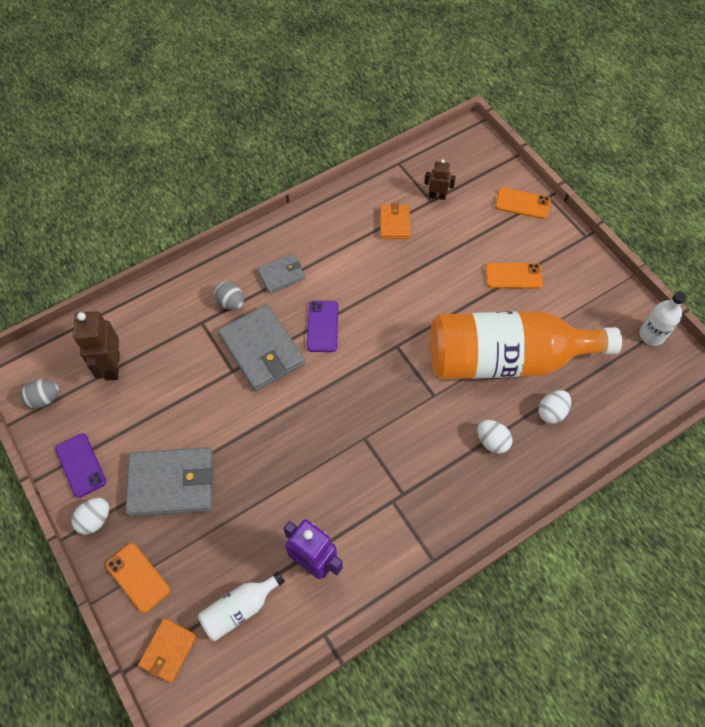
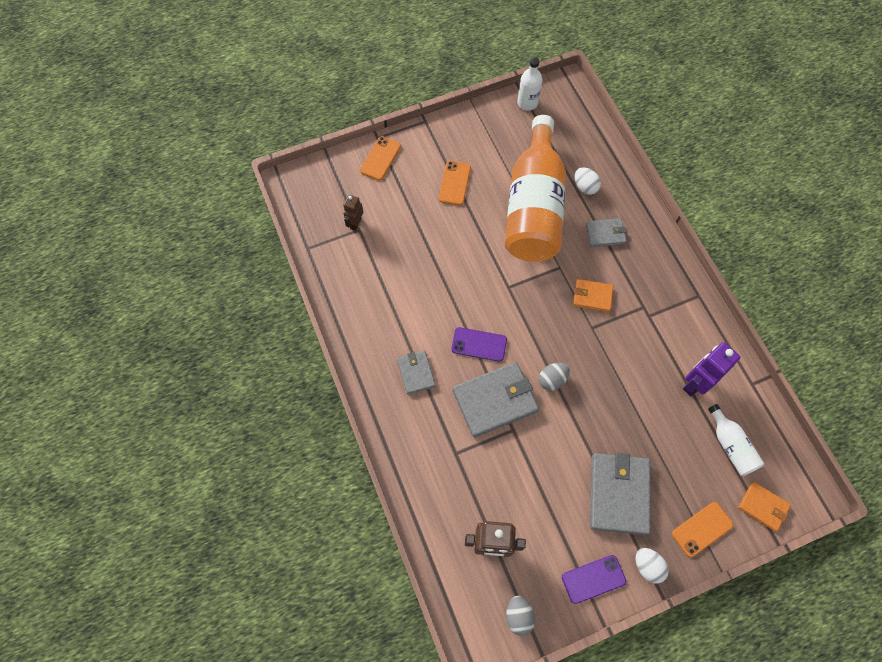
camera: 80 degrees left, 5 degrees up
(231, 302) = (438, 423): grey egg -> grey egg (552, 380)
(394, 223) = (378, 265): orange wallet -> orange wallet (592, 296)
(492, 441) = (605, 234): white egg -> grey wallet

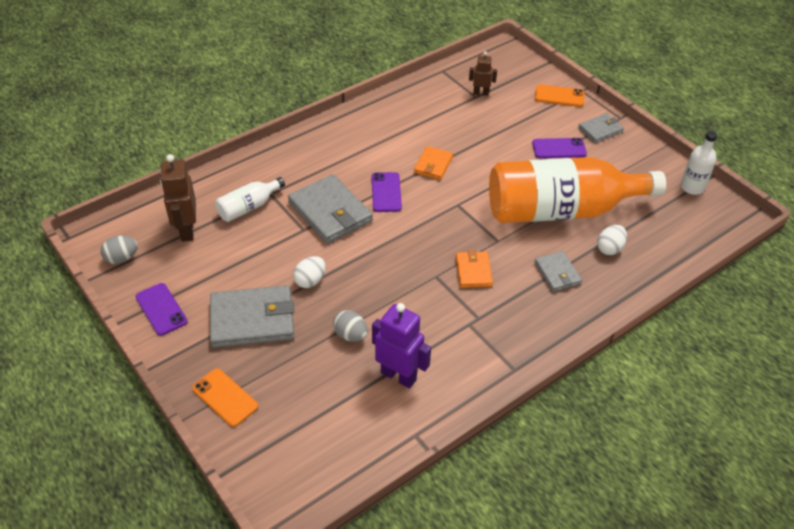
camera: 75 degrees right, 20 degrees down
(416, 373) = (343, 155): grey wallet -> grey wallet (600, 130)
(454, 183) = (559, 148): orange phone -> purple phone
(552, 380) = (365, 251): grey egg -> grey egg (350, 335)
(647, 566) = (178, 352): white egg -> white egg (310, 281)
(731, 446) = (329, 418): white bottle -> white bottle (249, 207)
(763, 507) = (261, 456): orange wallet -> orange wallet (433, 165)

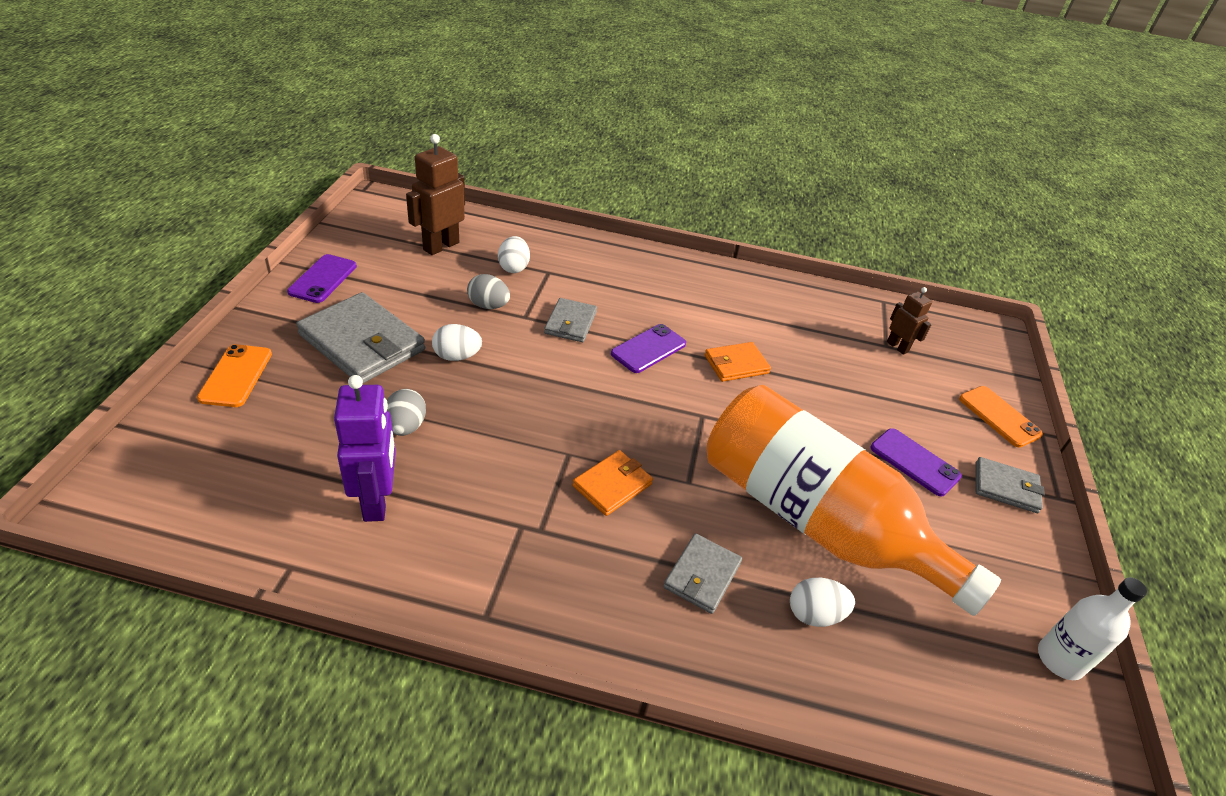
camera: 45 degrees right, 5 degrees down
(122, 258) = (366, 228): grey egg -> grey egg (488, 306)
(249, 207) = (513, 267): white bottle -> white egg
(330, 212) = (570, 323): grey wallet -> grey wallet, size x0.55

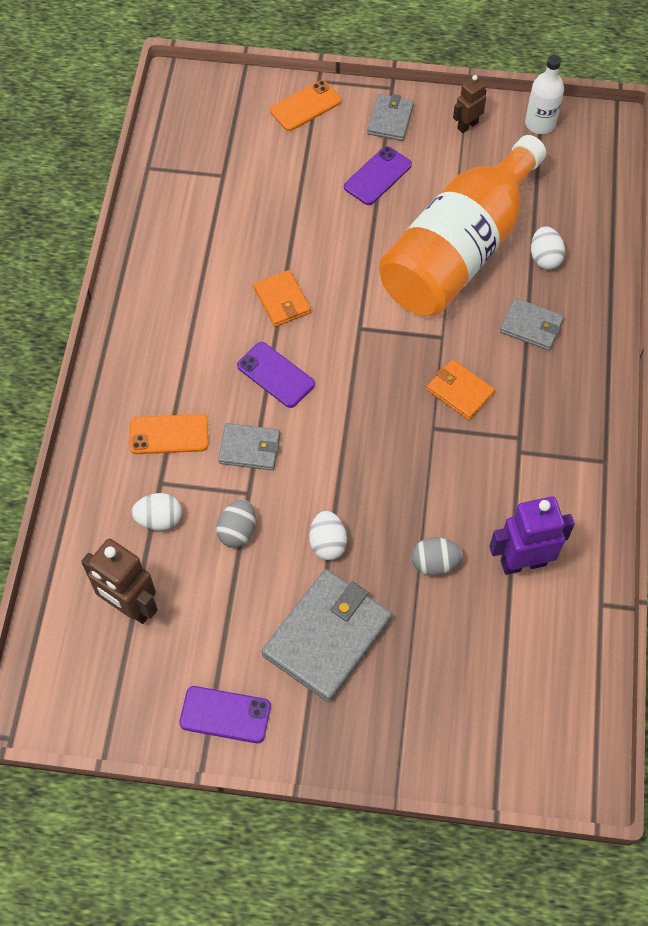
camera: 90 degrees left, 20 degrees up
(236, 376) = (405, 737): orange phone -> orange phone (169, 435)
(897, 347) = (223, 166): brown robot -> brown robot (467, 125)

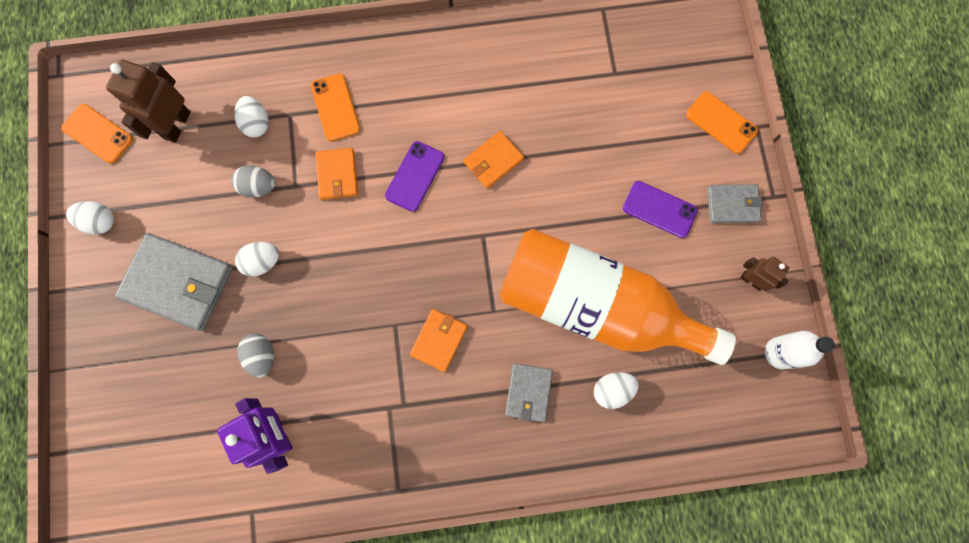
camera: 75 degrees right, 15 degrees up
(109, 700) = (98, 134): none -> orange phone
(225, 714) = (99, 222): purple phone -> white egg
(250, 448) = (337, 175): grey wallet -> orange wallet

